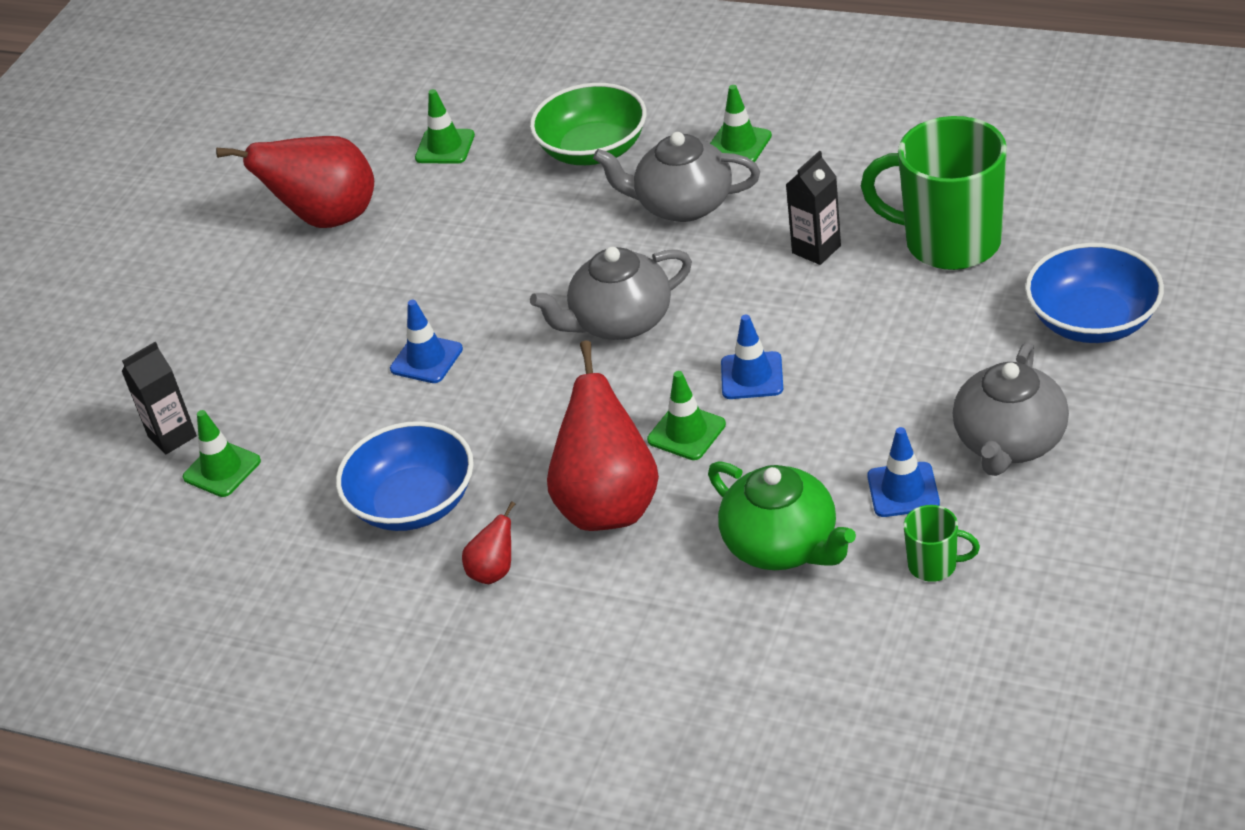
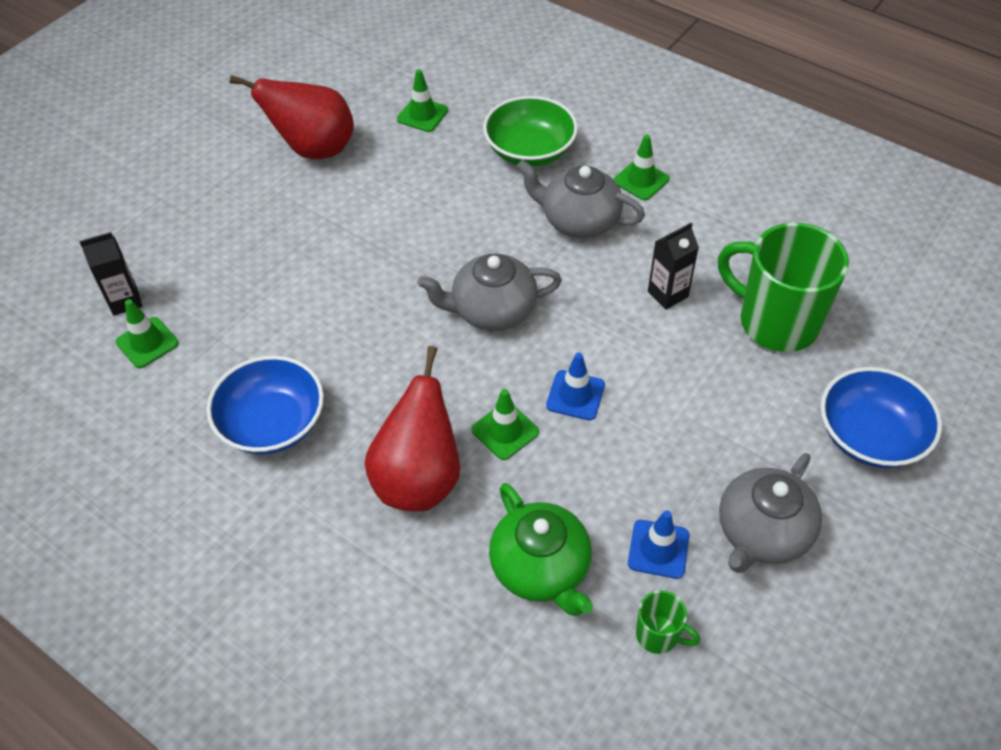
camera: 10 degrees right, 10 degrees up
(426, 359) = (335, 295): blue traffic cone -> none
(494, 571) = (307, 510): red pear -> none

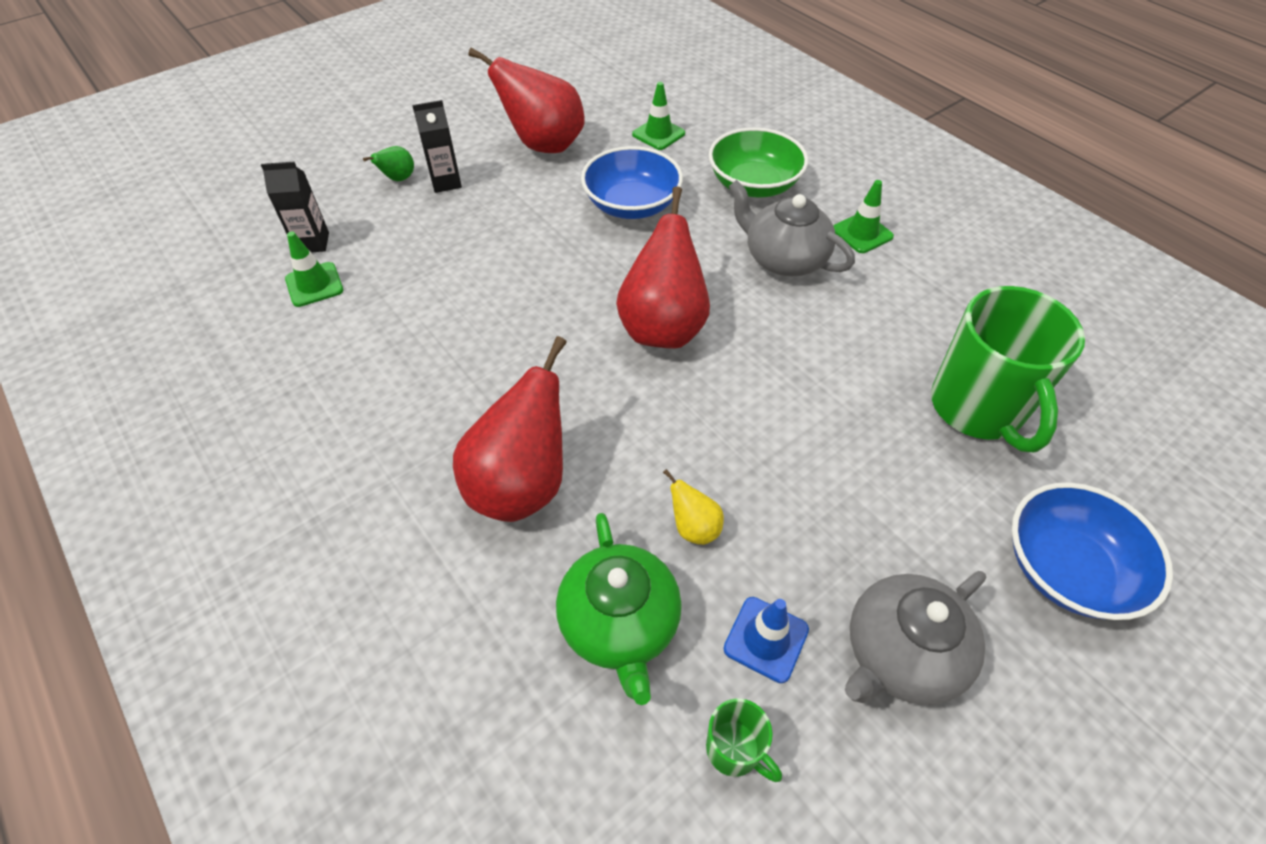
camera: 15 degrees right, 0 degrees up
(181, 216) = (398, 179): none -> green pear
(272, 423) = (397, 389): blue bowl -> blue bowl (632, 205)
(492, 310) = (663, 327): grey teapot -> red pear
(505, 431) = (633, 456): green traffic cone -> none
(575, 395) = (723, 436): blue traffic cone -> none
(575, 478) = (694, 527): none -> yellow pear
(667, 294) = (859, 352): black carton -> black carton (446, 182)
(776, 322) = (977, 409): green mug -> green mug turned 150 degrees counterclockwise

